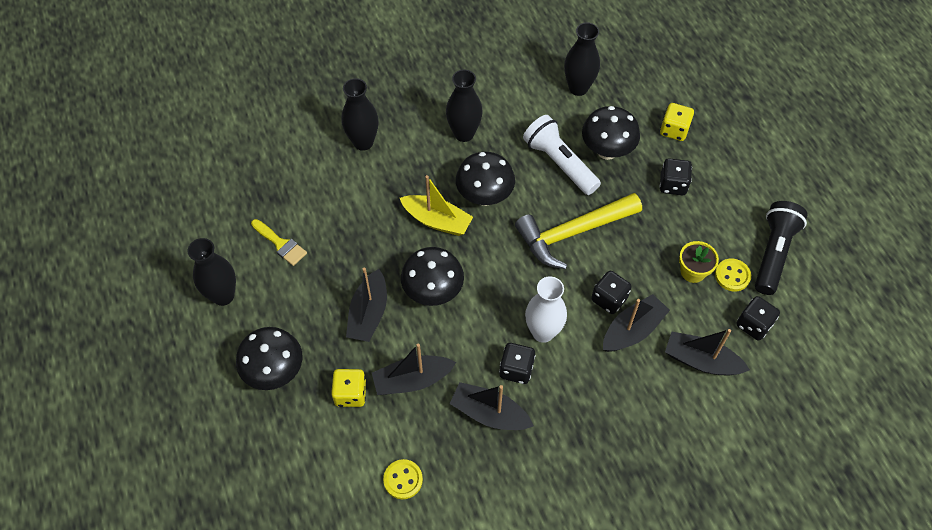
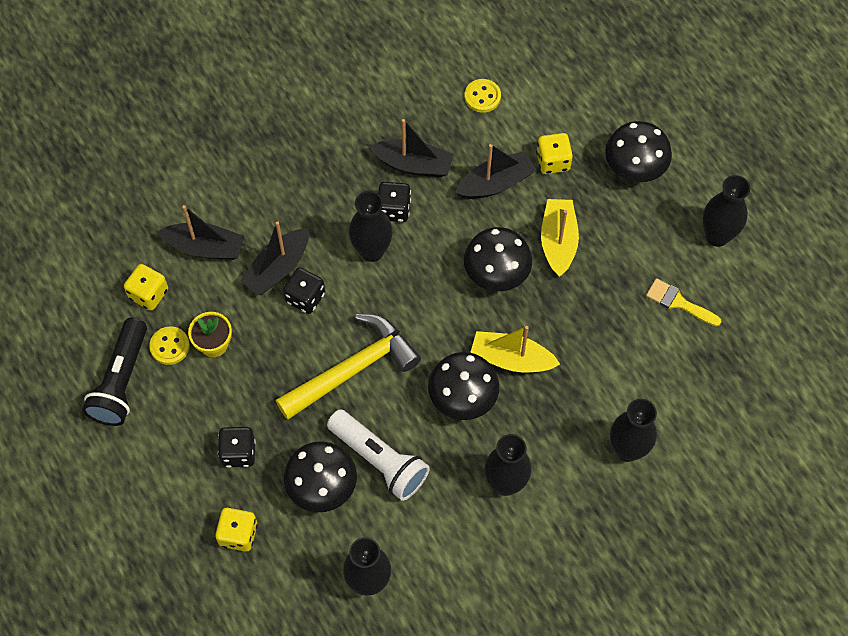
camera: 170 degrees right, 5 degrees up
(368, 314) = (558, 241): black boat -> yellow boat
(543, 332) = (372, 251): white vase -> black vase
(753, 325) = (148, 294): black dice -> yellow dice

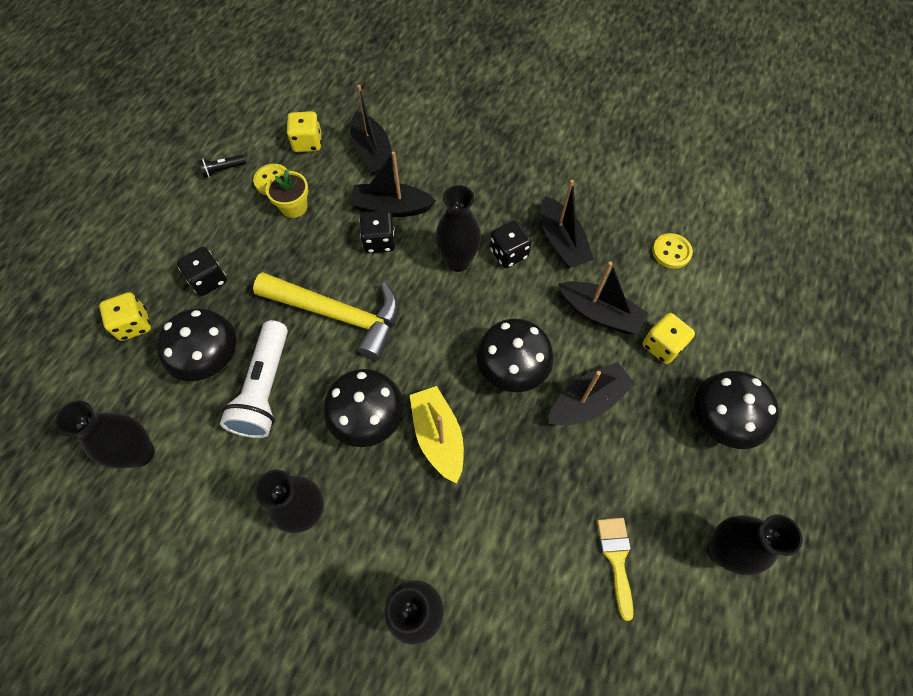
camera: 55 degrees right, 0 degrees up
(121, 381) = (223, 170): black flashlight -> black flashlight, size x0.45
(558, 241) = (587, 401): yellow boat -> black boat

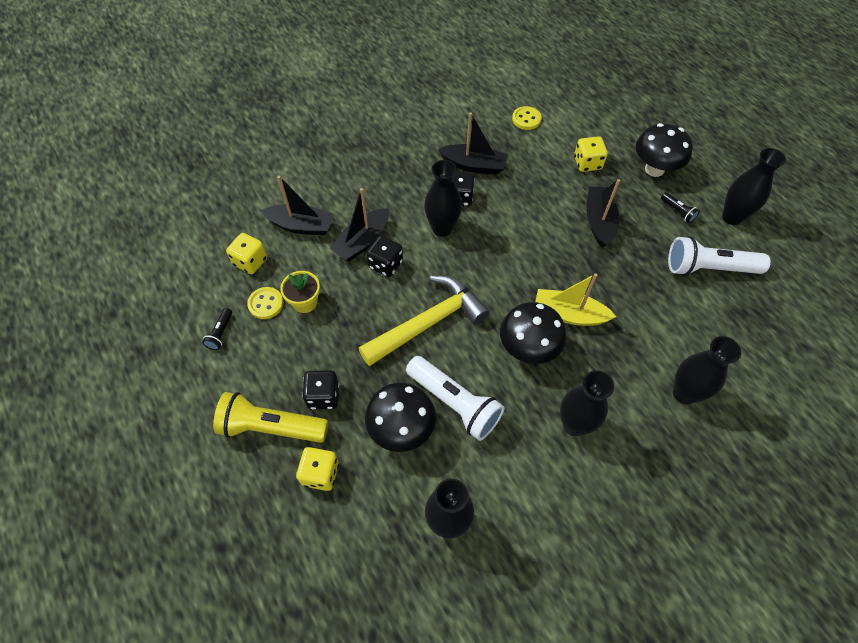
camera: 55 degrees left, 5 degrees down
(156, 262) = (271, 427): none -> yellow flashlight
(511, 370) = (549, 247): black mushroom -> none
(600, 313) = (542, 179): black boat -> none
(616, 559) = (708, 268): yellow brush -> white flashlight
(675, 481) = (678, 211): none -> black flashlight

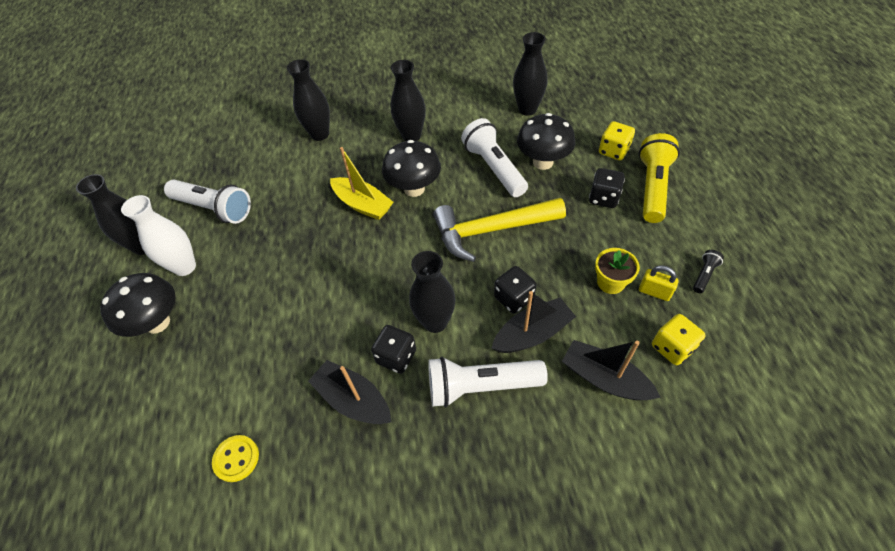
camera: 155 degrees left, 5 degrees down
(266, 304) = (654, 292): yellow button -> yellow padlock
(271, 427) = (652, 187): yellow flashlight -> yellow flashlight turned 105 degrees counterclockwise
(389, 196) = (481, 386): none -> white flashlight
(587, 163) = (220, 355): yellow dice -> none
(599, 221) = (268, 280): black boat -> none
(678, 211) = (185, 267): black flashlight -> white vase

